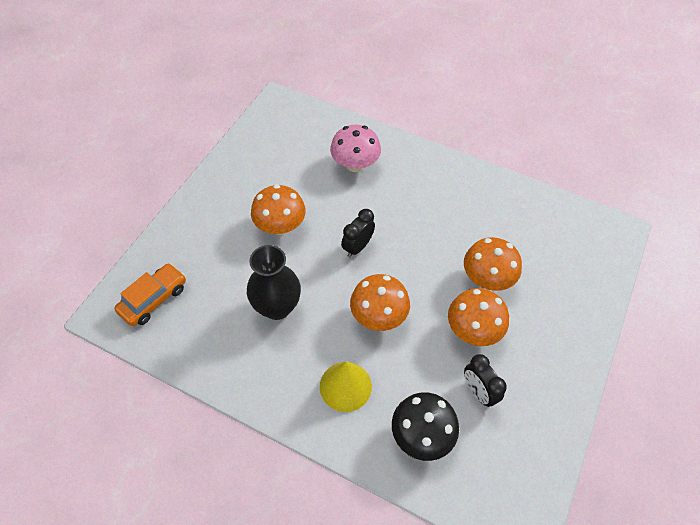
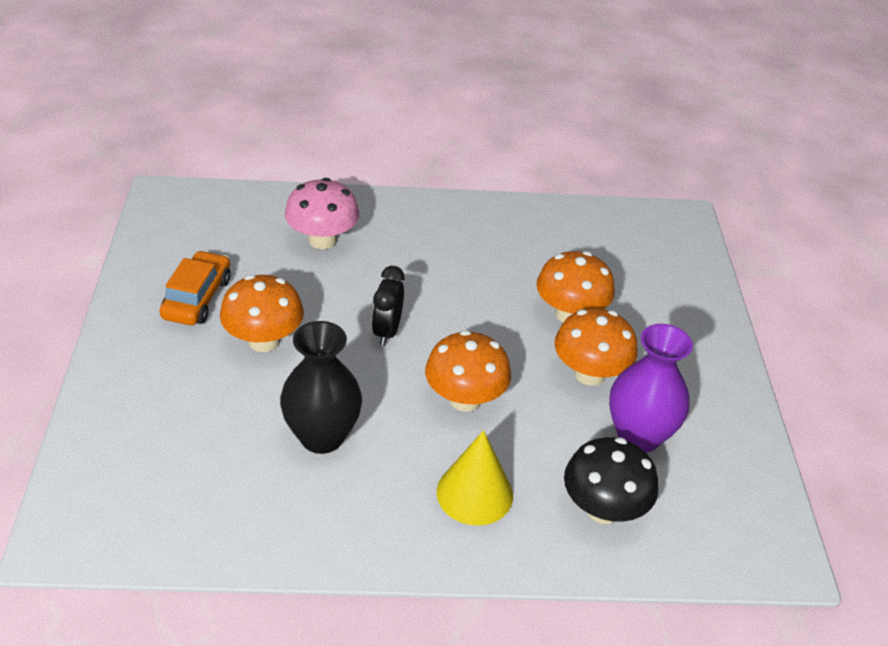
camera: 30 degrees left, 15 degrees down
(154, 299) = (128, 492): orange car -> orange car (197, 298)
(478, 391) = (638, 436): black clock -> purple vase

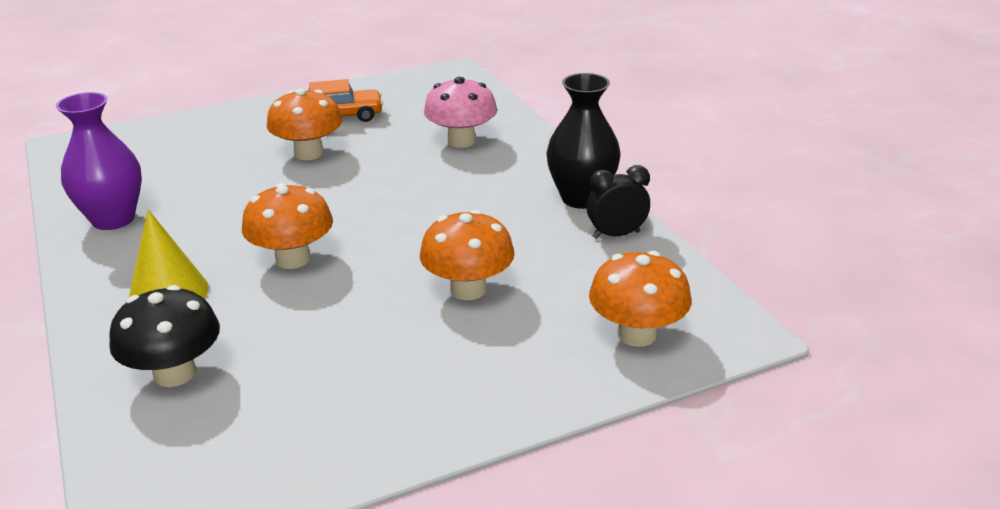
camera: 70 degrees right, 10 degrees down
(322, 436) = (207, 206): black vase -> black vase (581, 198)
(387, 331) = (360, 199): black clock -> black clock (616, 235)
(589, 373) = (378, 322): orange mushroom -> orange mushroom (637, 334)
(638, 436) = (296, 375): purple vase -> purple vase (113, 219)

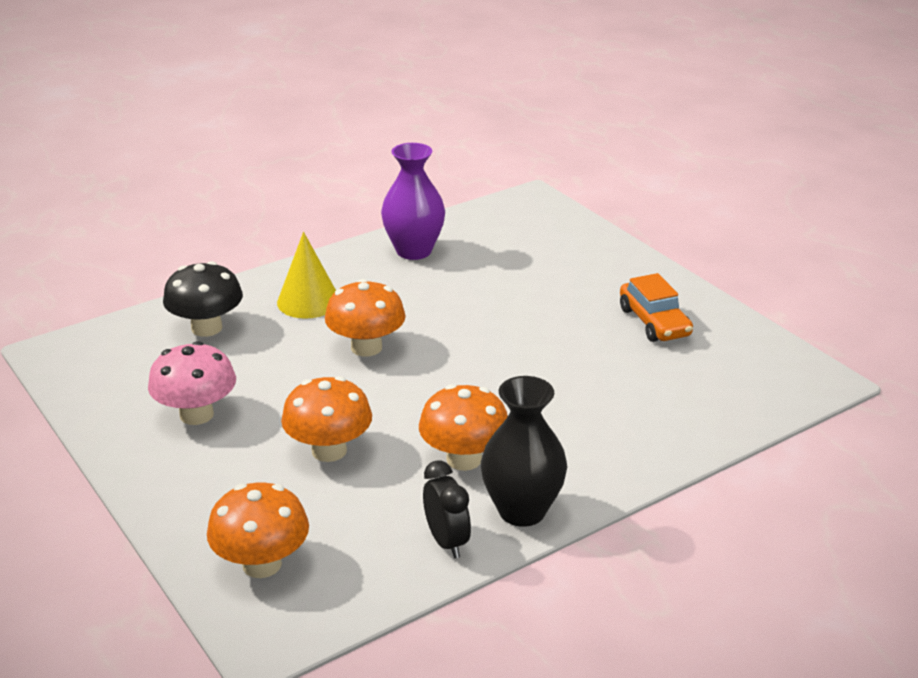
camera: 80 degrees right, 0 degrees up
(308, 153) = (563, 319): orange mushroom -> orange mushroom (464, 459)
(461, 141) = (630, 410): pink mushroom -> pink mushroom (196, 414)

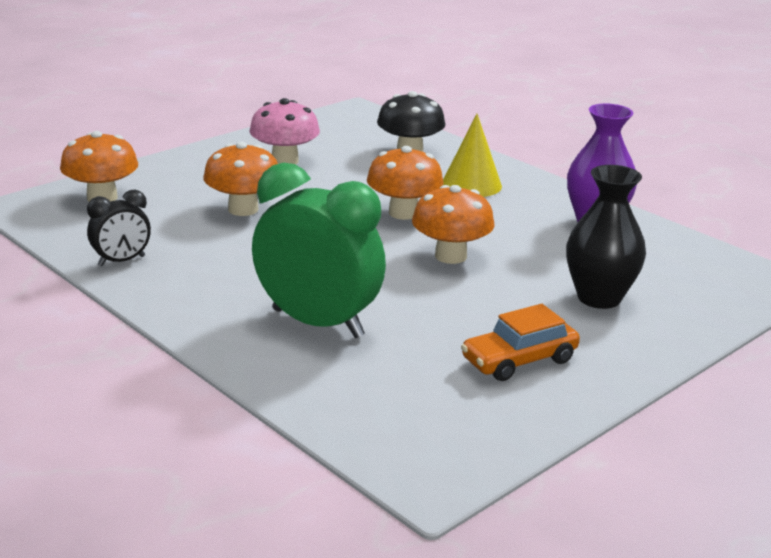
camera: 80 degrees right, 5 degrees down
(464, 459) = (236, 263): orange mushroom -> orange mushroom (450, 256)
(522, 511) = (162, 291): black vase -> black vase (599, 298)
(593, 415) = (317, 323): none -> green clock

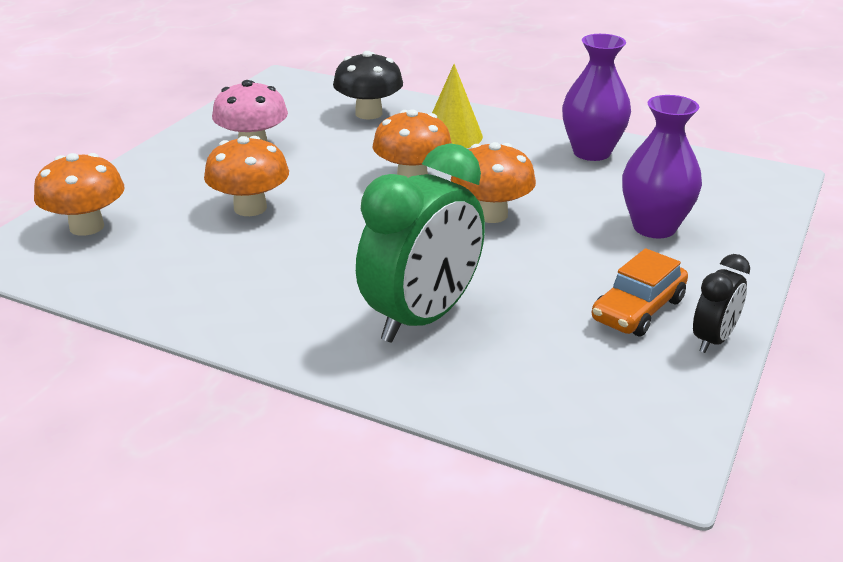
camera: 20 degrees left, 5 degrees up
(121, 261) = (163, 296): black clock -> black clock (713, 340)
(317, 323) = (422, 318): green clock -> green clock turned 120 degrees clockwise
(599, 298) = (654, 227): black vase -> purple vase

